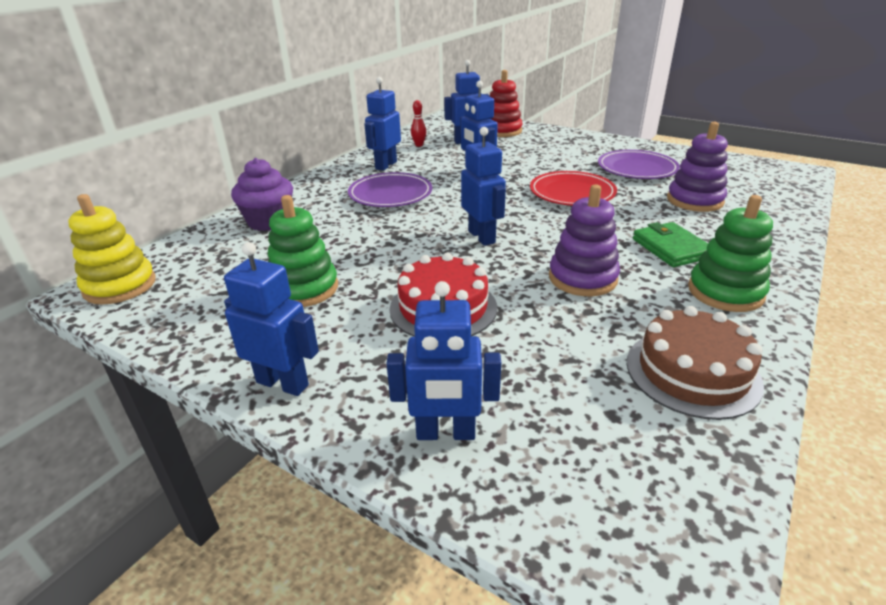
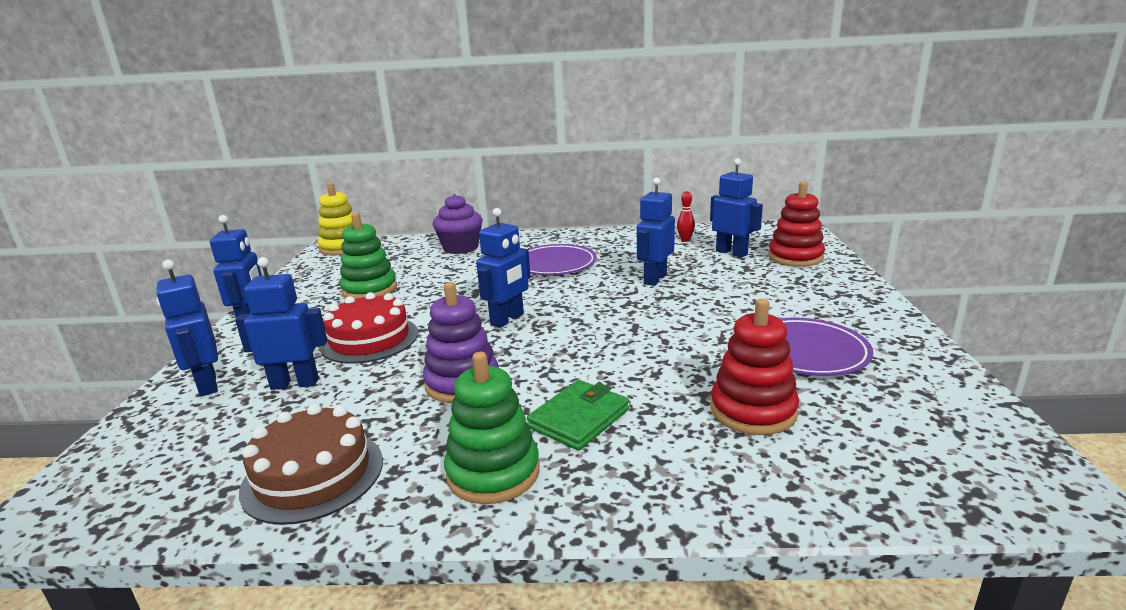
camera: 60 degrees right, 10 degrees down
(385, 165) = (615, 244): blue robot -> blue robot (295, 383)
(572, 193) = (665, 333): red plate -> none
(694, 200) = (753, 411): purple stacking toy -> red stacking toy

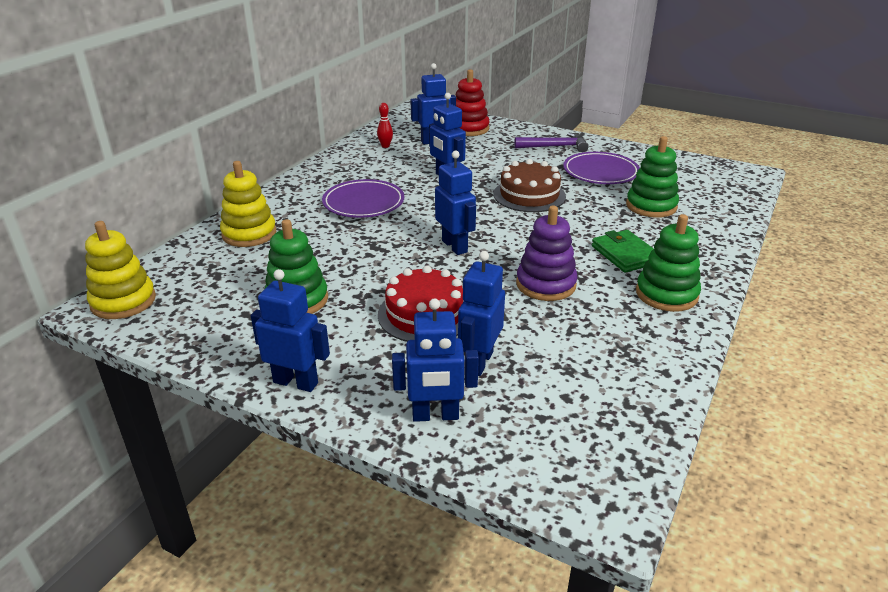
camera: 65 degrees left, 10 degrees up
(313, 475) = (631, 362): brown cake -> brown cake (529, 195)
(460, 248) = (249, 234): purple cupcake -> yellow stacking toy
(753, 411) = (651, 206): red stacking toy -> green stacking toy
(835, 308) = (555, 146): none -> purple hammer

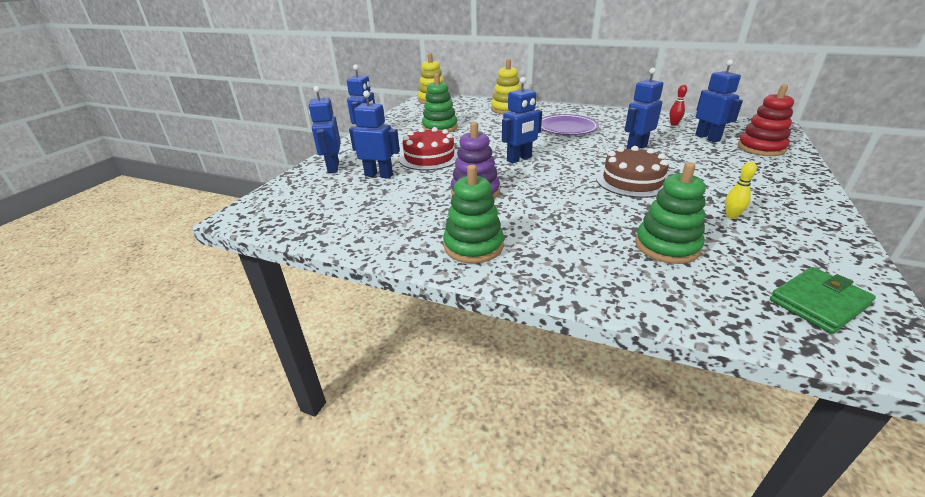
camera: 85 degrees right, 0 degrees up
(555, 146) = (774, 189): purple hammer -> none
(600, 172) = (731, 216): purple plate -> yellow bowling pin
(625, 254) = (540, 227): green wallet -> green wallet (818, 303)

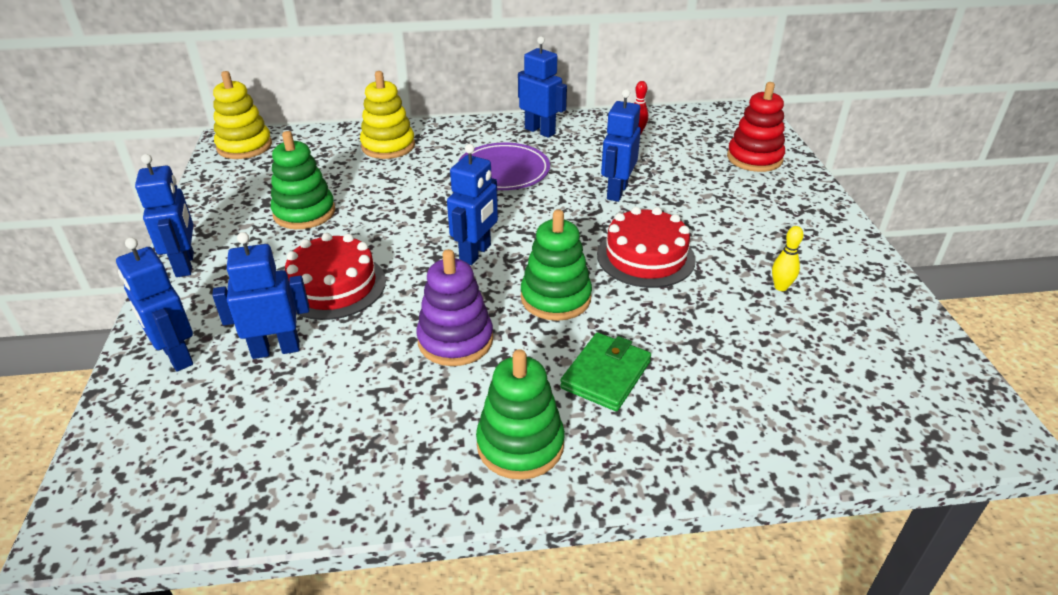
camera: 30 degrees left, 5 degrees up
(632, 181) = (645, 257): brown cake -> red cake
(667, 246) = (742, 360): green stacking toy -> green stacking toy (555, 298)
(707, 138) = (689, 152): blue robot -> blue robot (540, 131)
(818, 303) = (913, 390): green wallet -> green wallet (606, 375)

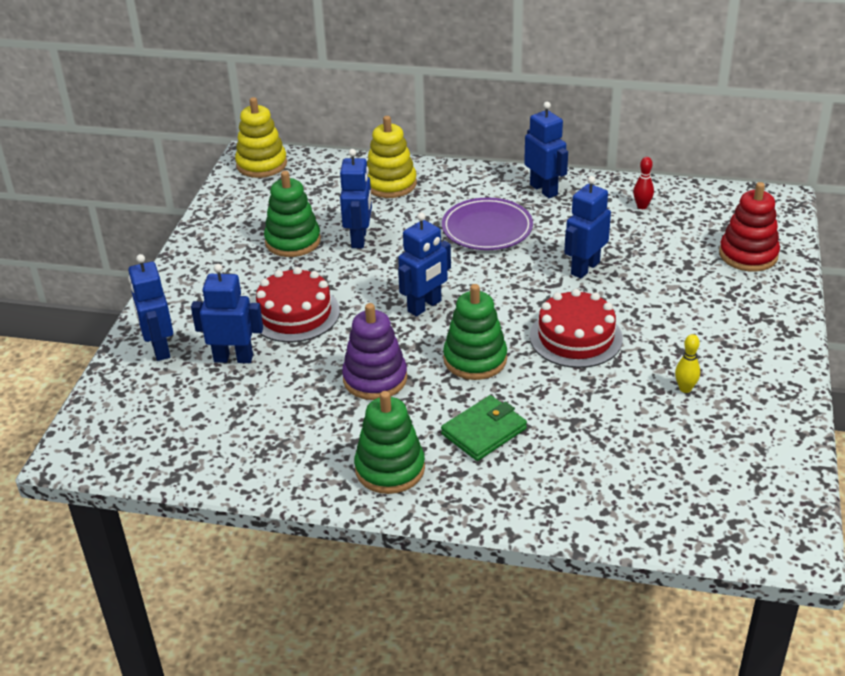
camera: 20 degrees right, 0 degrees up
(185, 264) = (184, 273): blue robot -> blue robot (359, 239)

